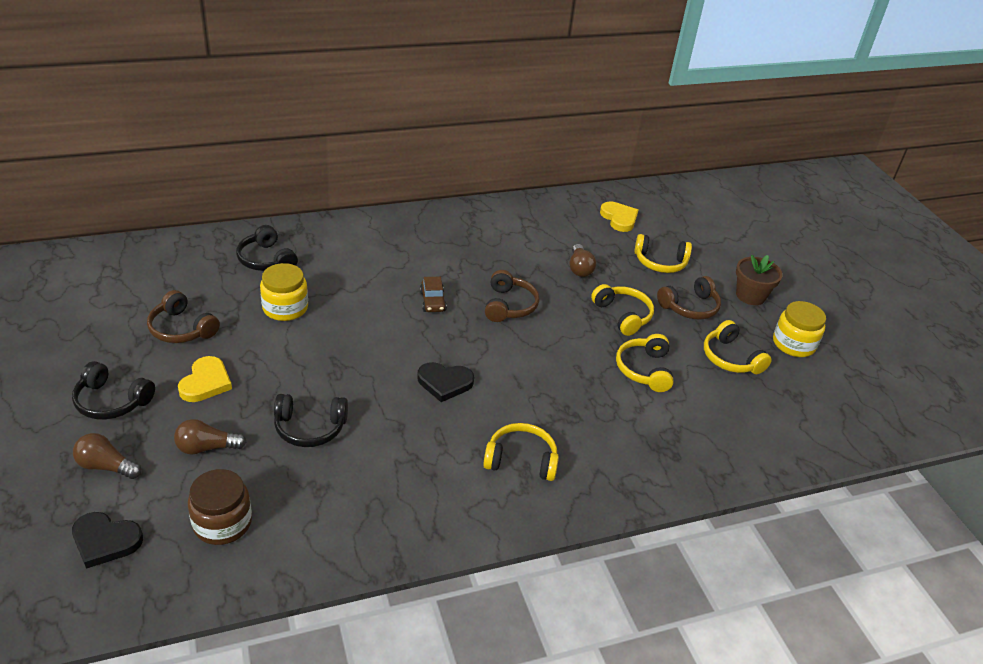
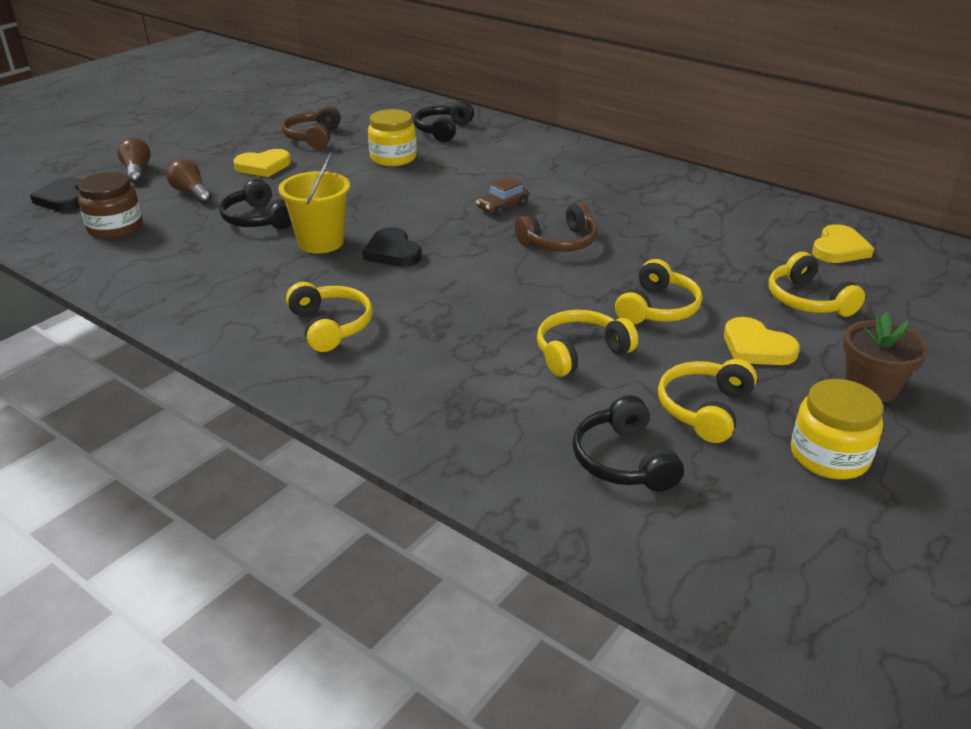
camera: 60 degrees right, 5 degrees down
(112, 401) = (205, 148): black headphones -> black headphones (623, 460)
(390, 411) = (321, 242): none -> yellow bucket
(579, 268) = (694, 257): brown light bulb -> none
(690, 307) = (756, 347): brown headphones -> yellow heart

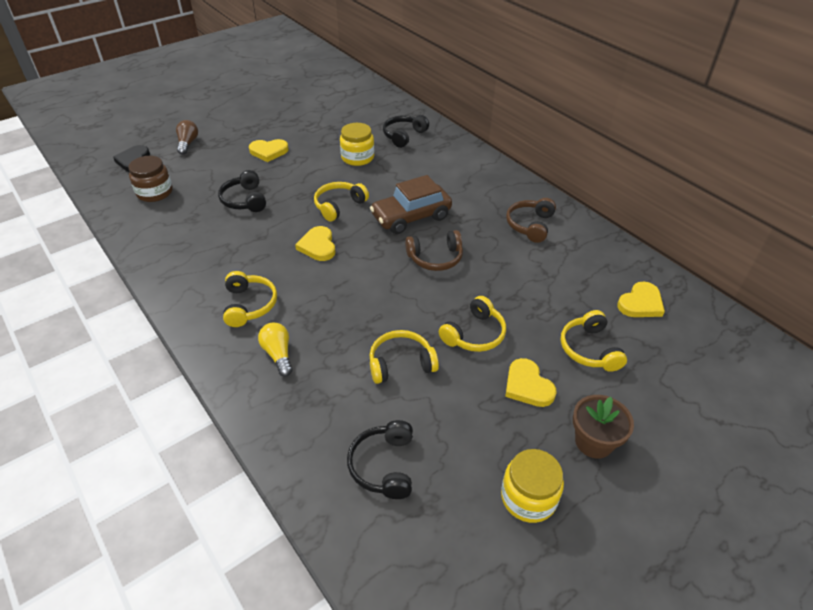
camera: 15 degrees right, 10 degrees up
(191, 193) = (213, 169): brown light bulb -> none
(313, 137) = (313, 129): brown headphones -> brown headphones (530, 225)
(321, 242) = (275, 228): yellow bucket -> none
(392, 252) = (318, 246): black heart -> yellow heart
(404, 371) = (278, 354): none -> yellow light bulb
(502, 207) = (411, 217): brown car -> brown car, size x1.98
(704, 409) = (461, 434): yellow headphones -> yellow headphones (339, 206)

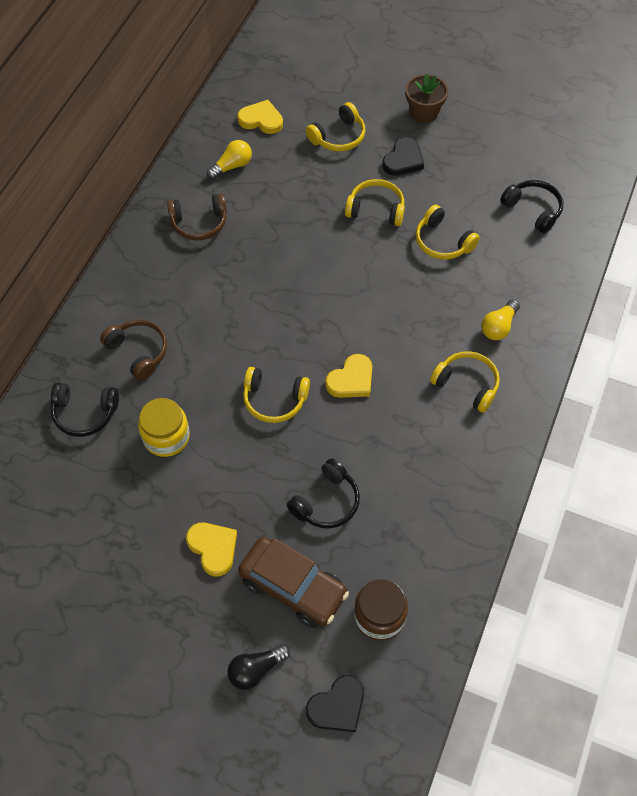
camera: 120 degrees left, 15 degrees up
(188, 143) = (256, 670): brown light bulb -> black light bulb
(249, 305) = (467, 385): yellow headphones -> yellow headphones turned 75 degrees clockwise
(384, 465) = (533, 210): black headphones -> black headphones turned 105 degrees counterclockwise
(411, 217) = (250, 324): brown car -> brown car (293, 587)
(435, 258) = (301, 275): brown headphones -> brown headphones (138, 352)
(527, 386) = (403, 160): yellow heart -> black heart
(528, 497) = (492, 131): yellow jar -> none
(586, 264) = (232, 166): none -> yellow light bulb

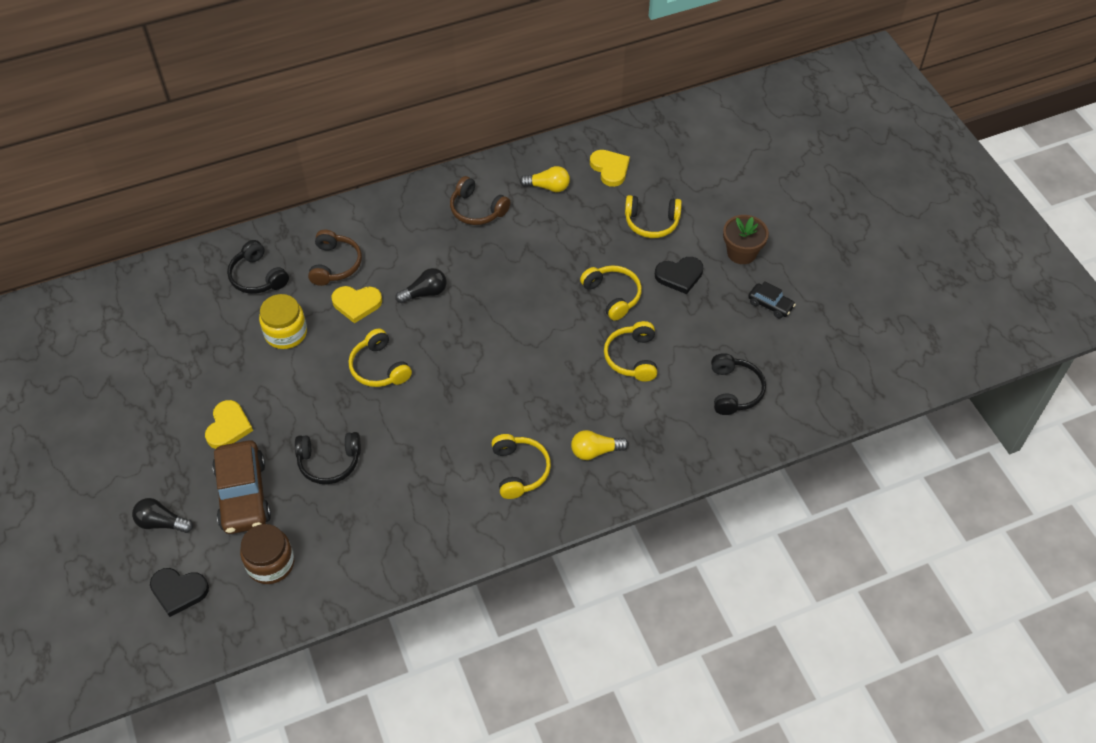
camera: 45 degrees right, 5 degrees down
(238, 316) = (425, 293): none -> black light bulb
(351, 380) = (445, 398): yellow heart -> yellow heart (357, 304)
(484, 134) = (770, 304): none -> black car

